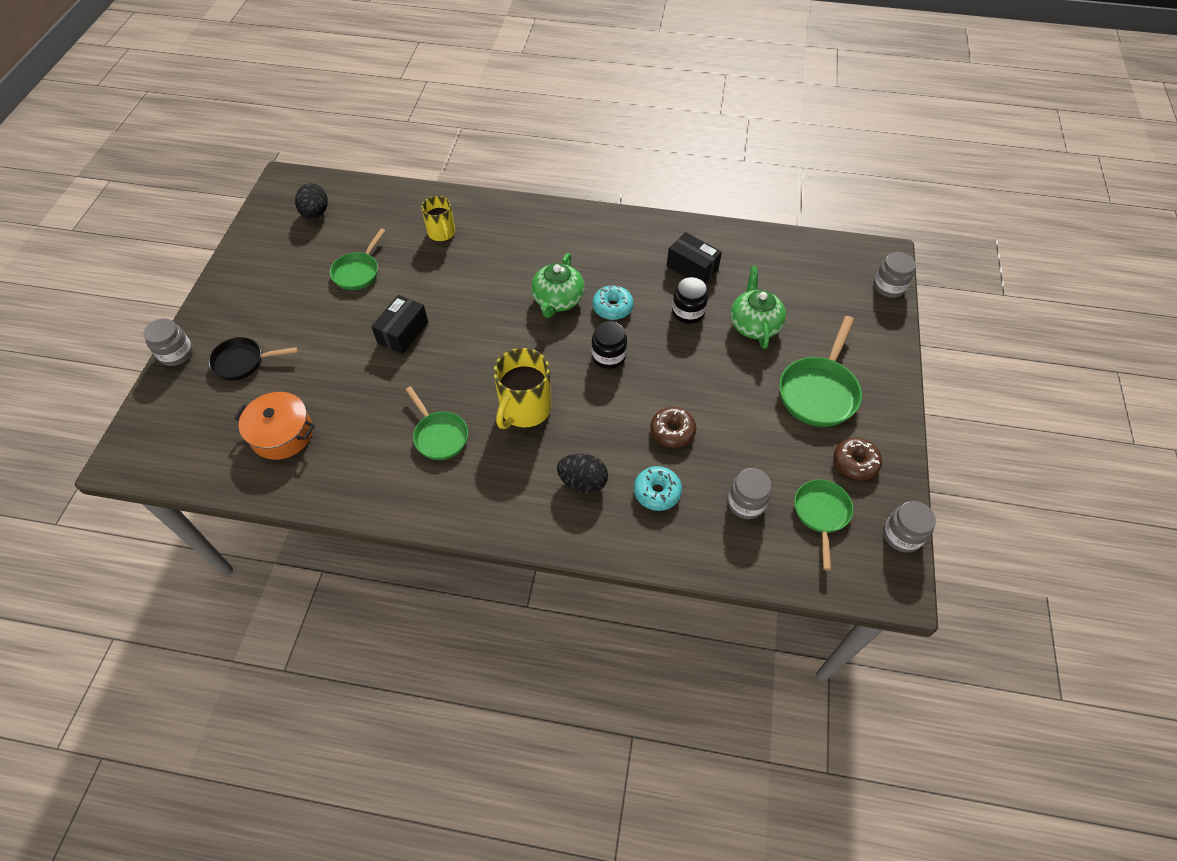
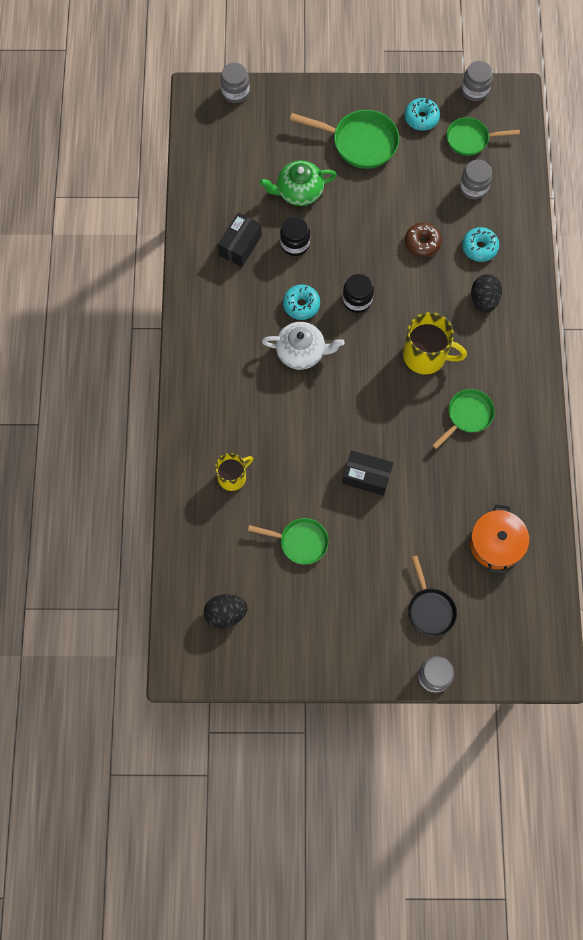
camera: 100 degrees left, 15 degrees up
(558, 300) = (301, 352): green teapot -> white teapot
(855, 463) = (421, 118): brown donut -> turquoise donut

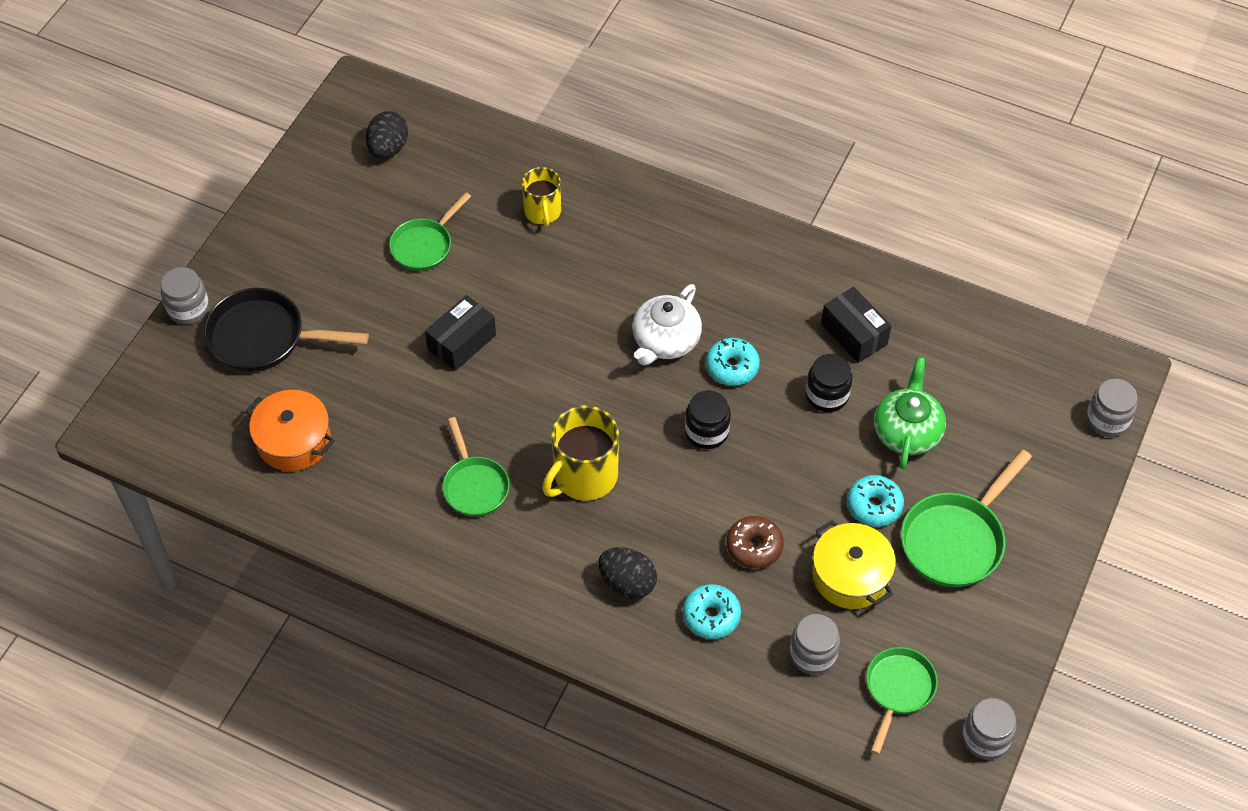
camera: 115 degrees right, 15 degrees down
(413, 187) = (850, 575): none -> yellow pot
(421, 118) = (965, 639): turquoise donut -> turquoise donut (874, 505)
(430, 609) = (263, 337): black pan -> black pan, size x1.53

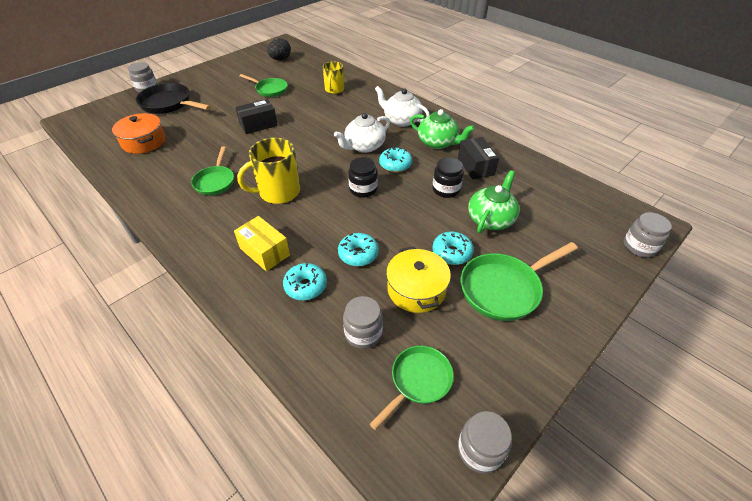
camera: 20 degrees right, 10 degrees down
(424, 245) = (270, 90): green pan -> green pan turned 120 degrees counterclockwise
(627, 583) = (264, 251): black egg -> yellow box
(698, 261) = (401, 120): none -> white teapot
(754, 547) = (358, 254): brown donut -> turquoise donut
(779, 298) = (438, 143): none -> green teapot

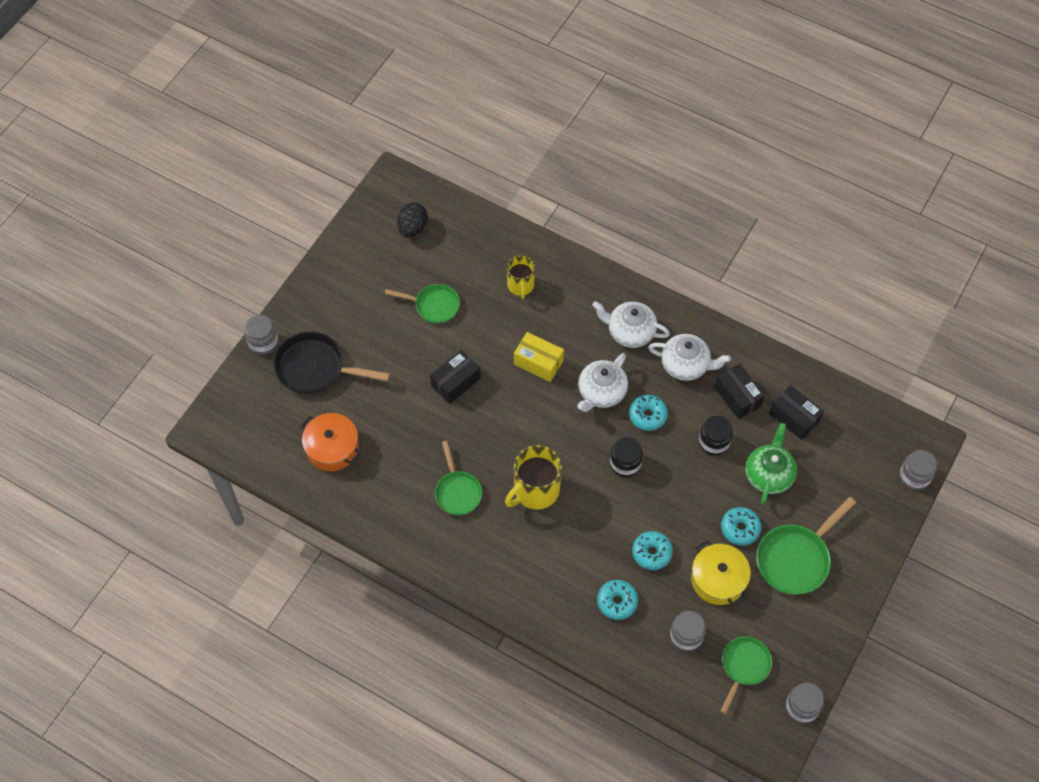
camera: 15 degrees left, 15 degrees up
(264, 251) = (560, 573): yellow box -> yellow box (538, 362)
(438, 143) = (686, 365): green teapot -> white teapot
(523, 186) = (794, 418): none -> black box

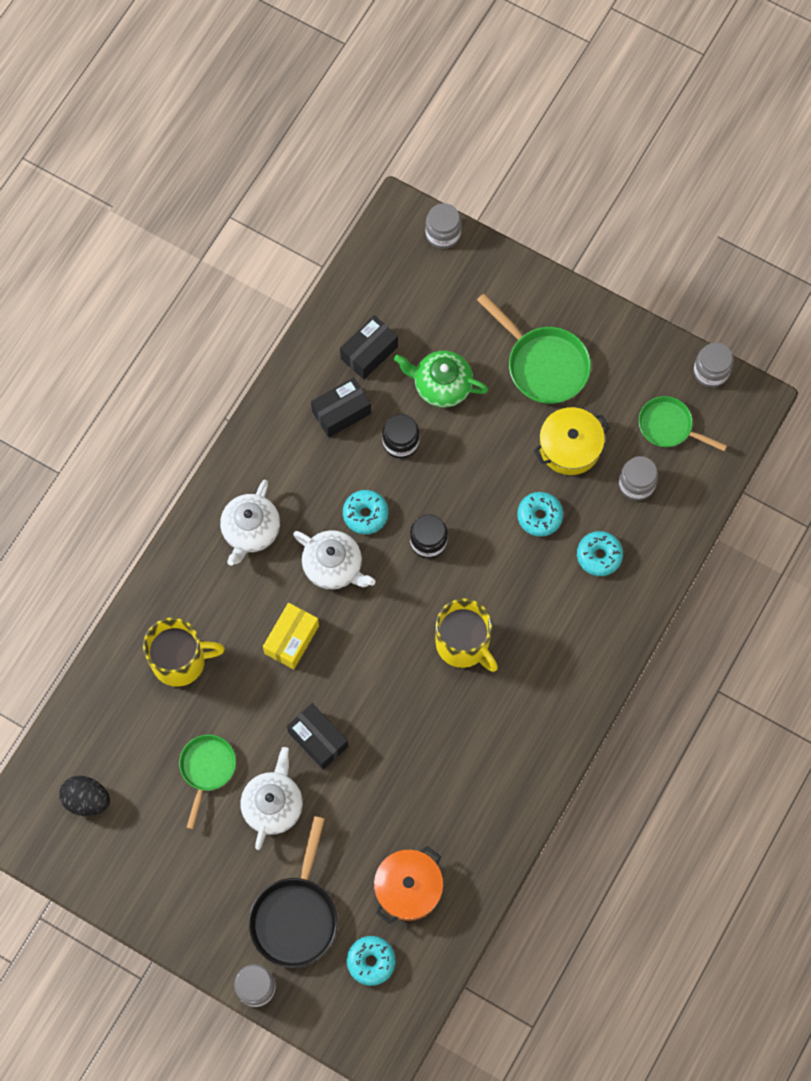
camera: 90 degrees left, 10 degrees up
(457, 492) = (466, 734): green pan -> none
(520, 285) = (180, 661): yellow mug -> yellow mug, size x1.57
(686, 365) = (298, 468): white teapot -> white teapot (273, 804)
(740, 528) = (508, 420): turquoise donut -> turquoise donut (371, 961)

